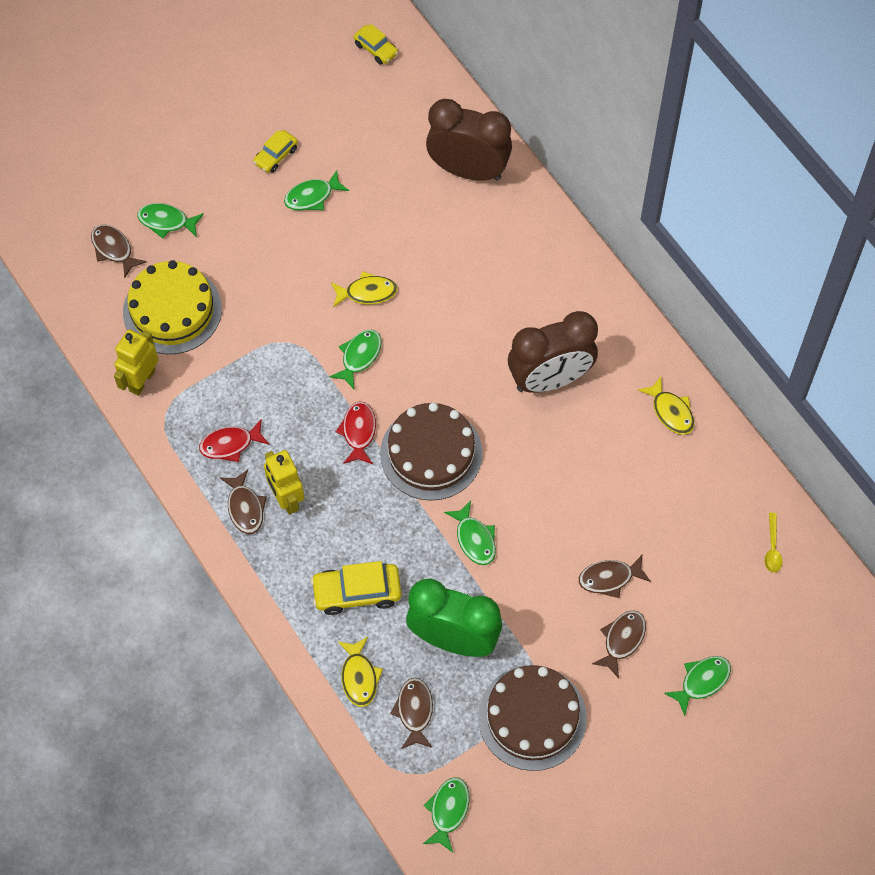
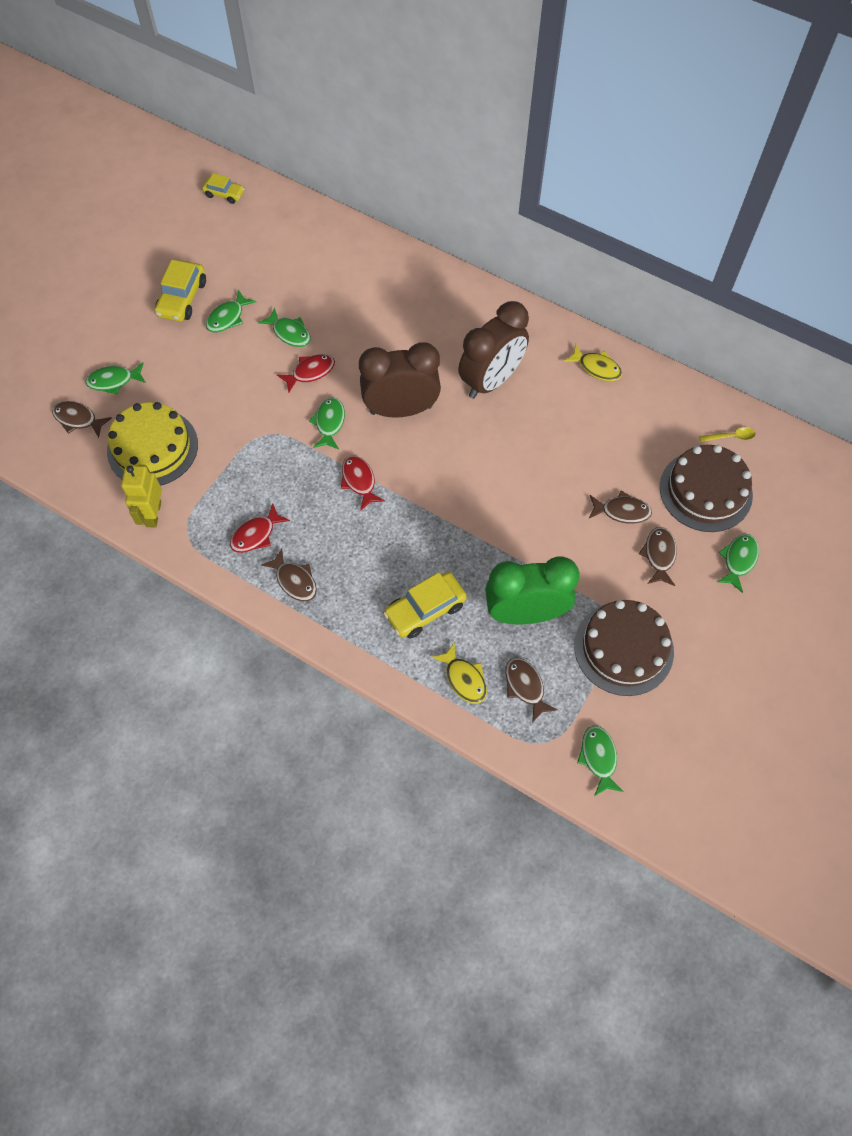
camera: 25 degrees left, 0 degrees up
(276, 156) = (182, 298): yellow car -> yellow car, size x1.63
(286, 499) = (326, 559): yellow robot -> none
(367, 293) = (310, 372): yellow fish -> red fish
(431, 453) = (427, 474): brown cake -> brown cake (705, 491)
(468, 170) = (343, 253): brown clock -> brown clock (401, 409)
(474, 539) = (498, 526): green fish -> green fish (289, 333)
(609, 578) = (622, 511): brown fish -> brown fish turned 135 degrees counterclockwise
(772, 548) = (731, 437): yellow spoon -> yellow spoon turned 75 degrees counterclockwise

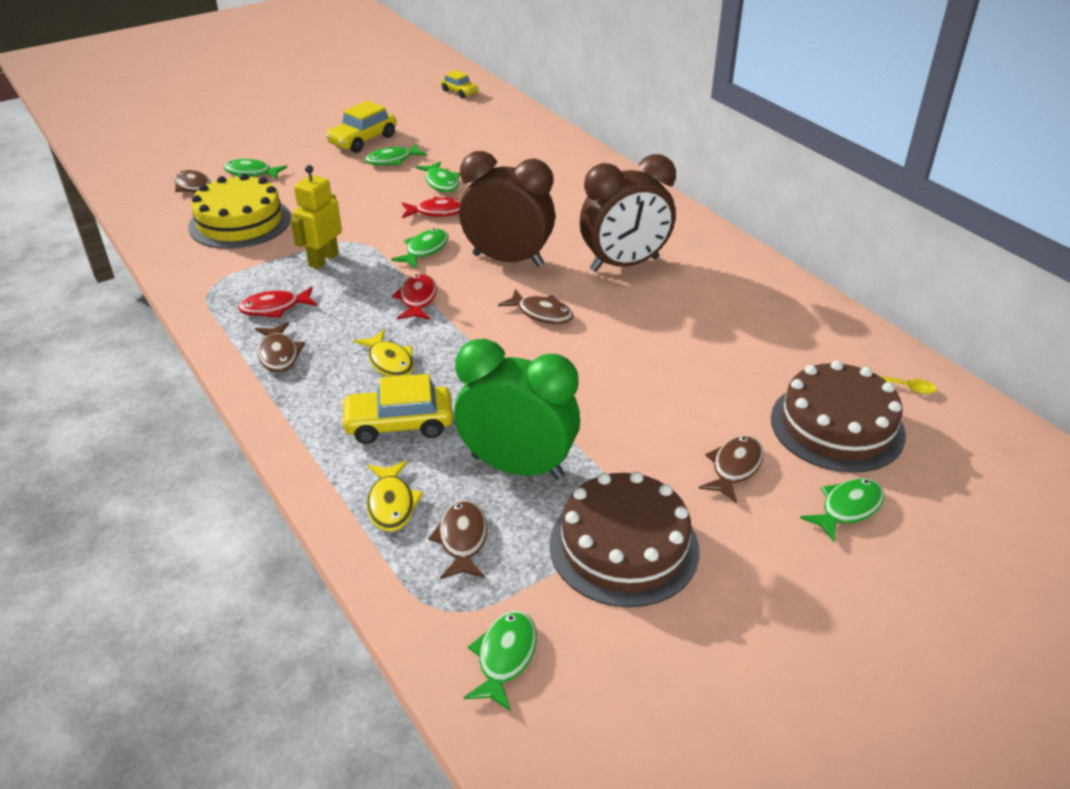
camera: 25 degrees right, 25 degrees down
(153, 514) = (193, 265): yellow robot -> yellow robot (323, 260)
(596, 368) = (756, 285): yellow fish -> yellow fish (389, 362)
(622, 511) = (710, 412): brown fish -> brown fish (541, 313)

